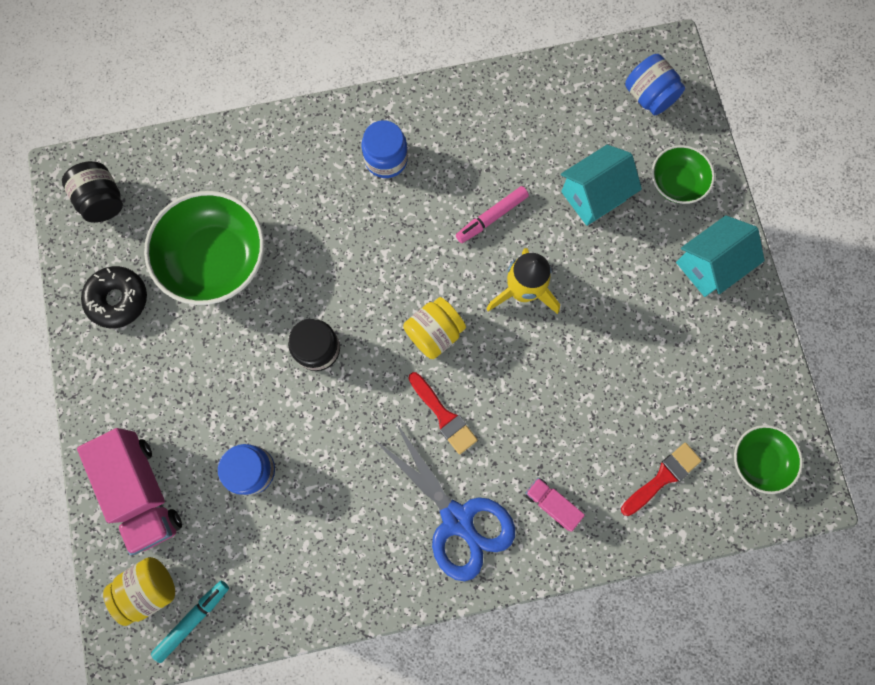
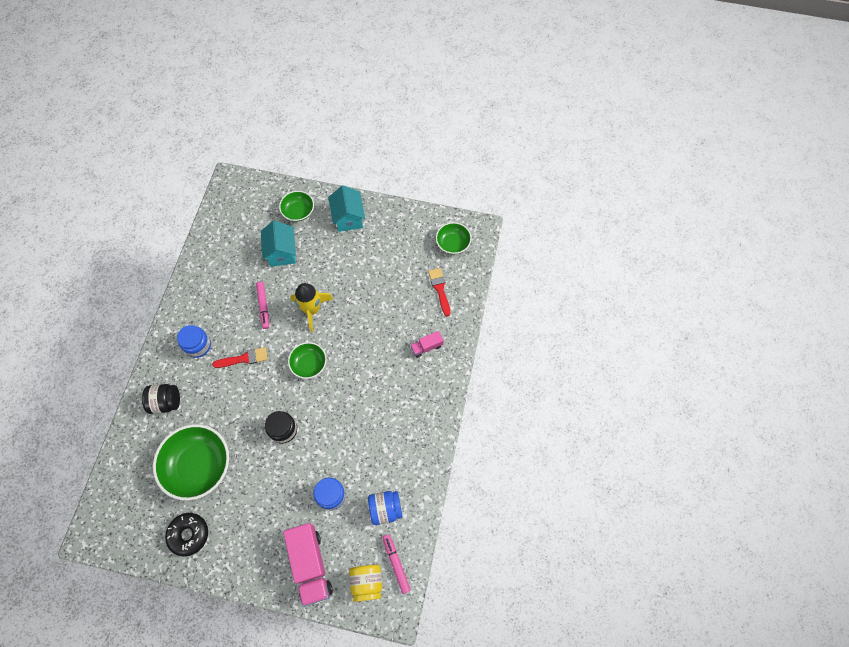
camera: 65 degrees left, 10 degrees down
(103, 201) = (121, 520): black jar -> black jar (166, 402)
(143, 491) = (310, 565): pink truck -> pink truck turned 75 degrees clockwise
(193, 619) = (396, 564): turquoise marker -> pink marker
(434, 333) = (309, 364): yellow jar -> green bowl
(443, 416) = (355, 379): red brush -> red brush (244, 358)
(458, 519) = (412, 396): blue scissors -> none
(648, 96) = (246, 202): blue jar -> blue jar (385, 509)

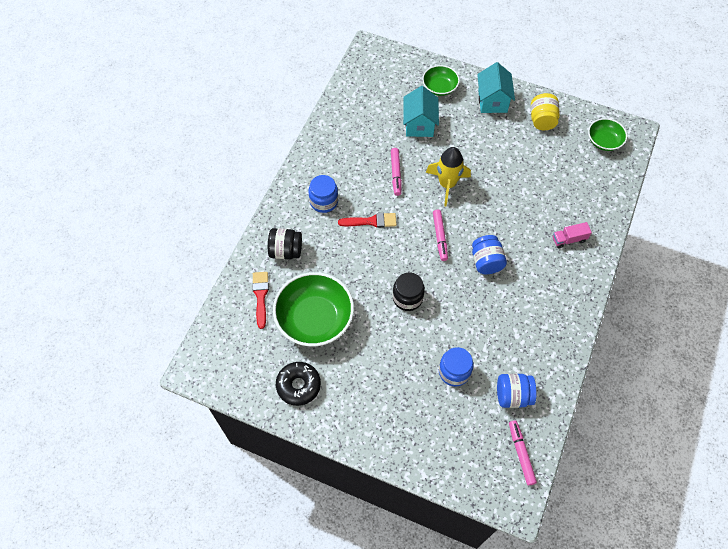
camera: 10 degrees right, 5 degrees down
(309, 364) = (440, 237): green bowl -> pink marker
(310, 565) = (426, 438): pink truck -> none
(353, 381) = (486, 262): none -> blue jar
(367, 582) = (487, 467): yellow jar -> yellow jar (542, 120)
(440, 289) = (586, 184): red brush -> red brush (260, 296)

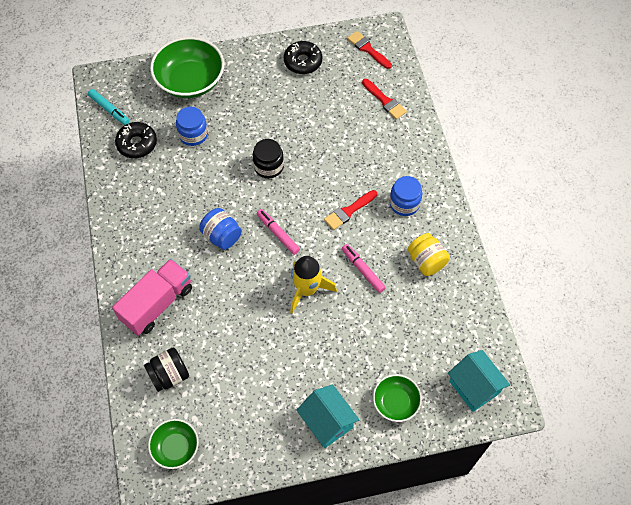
camera: 145 degrees right, 0 degrees up
(228, 359) = (368, 49): none -> red brush
(286, 251) = (397, 144): black jar -> black jar (169, 375)
(315, 319) = (329, 109): green bowl -> green bowl (190, 81)
(419, 124) = (382, 340): turquoise house -> turquoise house (474, 387)
(513, 395) = (137, 144): blue jar -> black donut
(521, 454) = (109, 110): pink marker -> turquoise marker
(542, 120) = (258, 431): yellow jar -> yellow jar (426, 261)
(569, 239) = (157, 304): pink truck -> pink truck, size x2.01

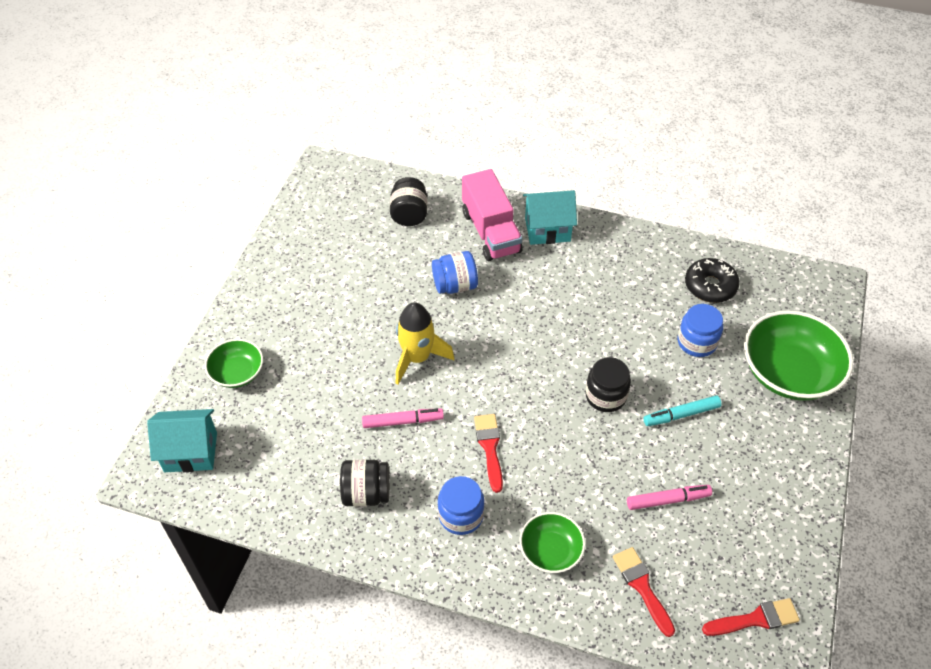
camera: 120 degrees right, 10 degrees down
(109, 110) = (776, 279): turquoise marker -> turquoise marker (681, 415)
(175, 447) = (338, 195): green bowl -> green bowl (550, 551)
(222, 236) = (536, 312): blue jar -> blue jar (455, 285)
(278, 234) = (505, 363): pink marker -> pink marker (668, 500)
(303, 62) = (767, 517): black donut -> none
(327, 422) = (267, 308): turquoise house -> turquoise house (547, 229)
(385, 101) = (642, 587): red brush -> red brush turned 75 degrees clockwise
(426, 261) = (366, 493): yellow jar -> black jar

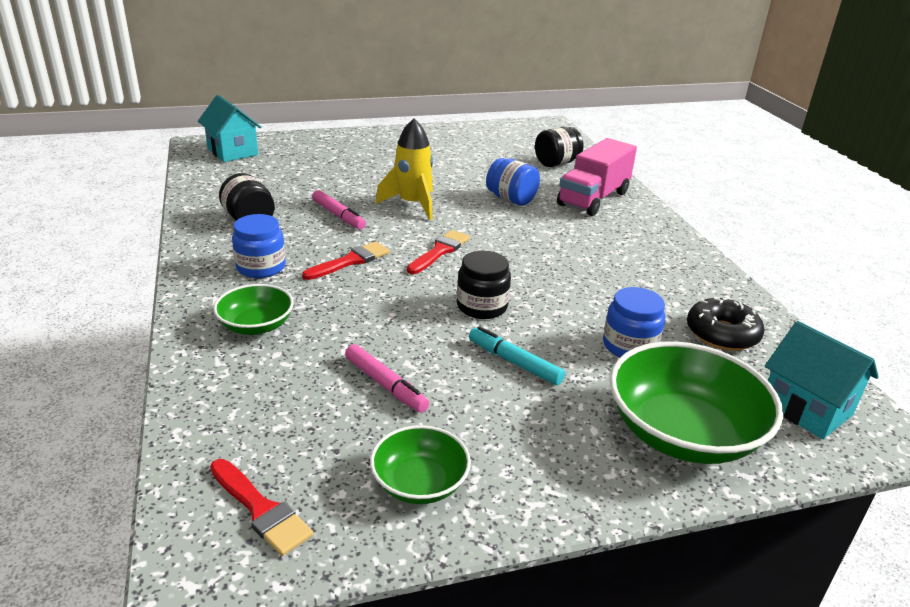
camera: 55 degrees right, 20 degrees down
(237, 373) = (319, 147): green bowl -> green bowl (419, 483)
(547, 229) = (639, 222): turquoise house -> turquoise house (806, 408)
(642, 587) = (250, 398): red brush -> red brush (439, 251)

